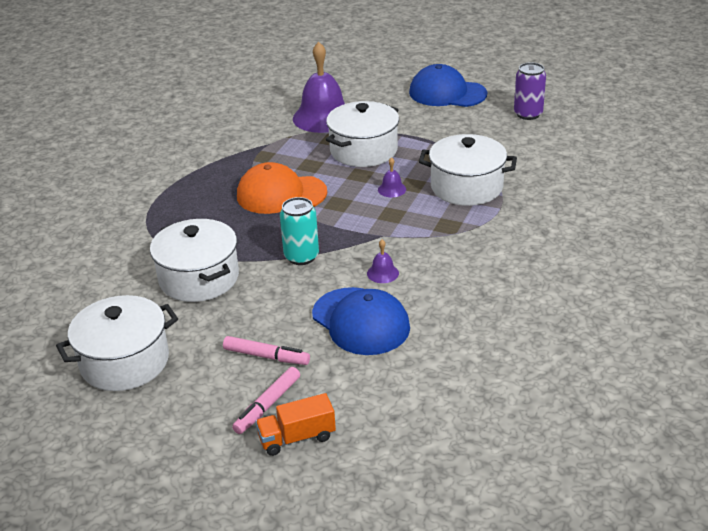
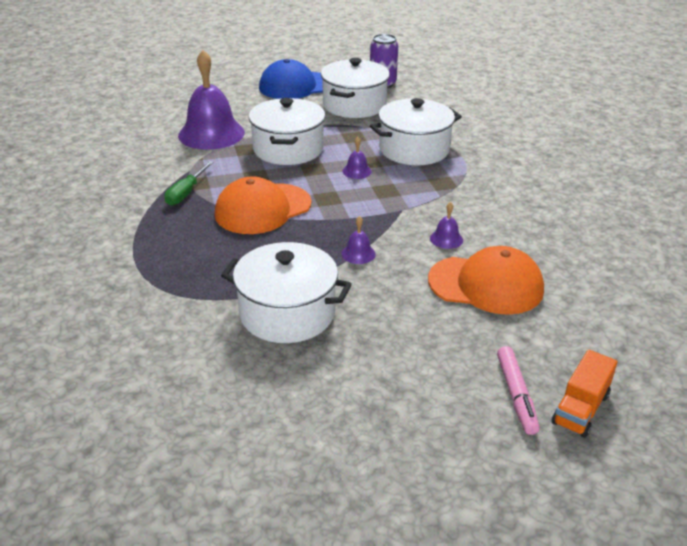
camera: 40 degrees left, 0 degrees up
(125, 362) = (324, 429): white pot -> white pot (354, 105)
(245, 161) = (186, 193): none -> green screwdriver
(266, 356) = (452, 352): pink marker -> none
(301, 257) = (358, 254): turquoise can -> purple bell
(360, 321) = (486, 285): blue cap -> orange cap

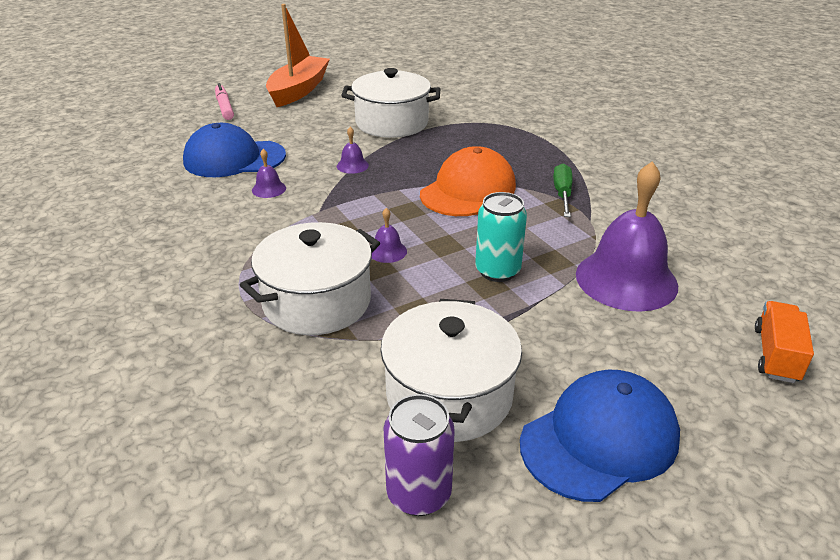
camera: 165 degrees right, 0 degrees up
(288, 149) = (497, 271): white pot -> turquoise can
(399, 422) = (298, 90): none -> orange boat
(486, 285) = (234, 158): orange cap -> blue cap
(580, 409) = (184, 106): orange truck -> orange truck (776, 355)

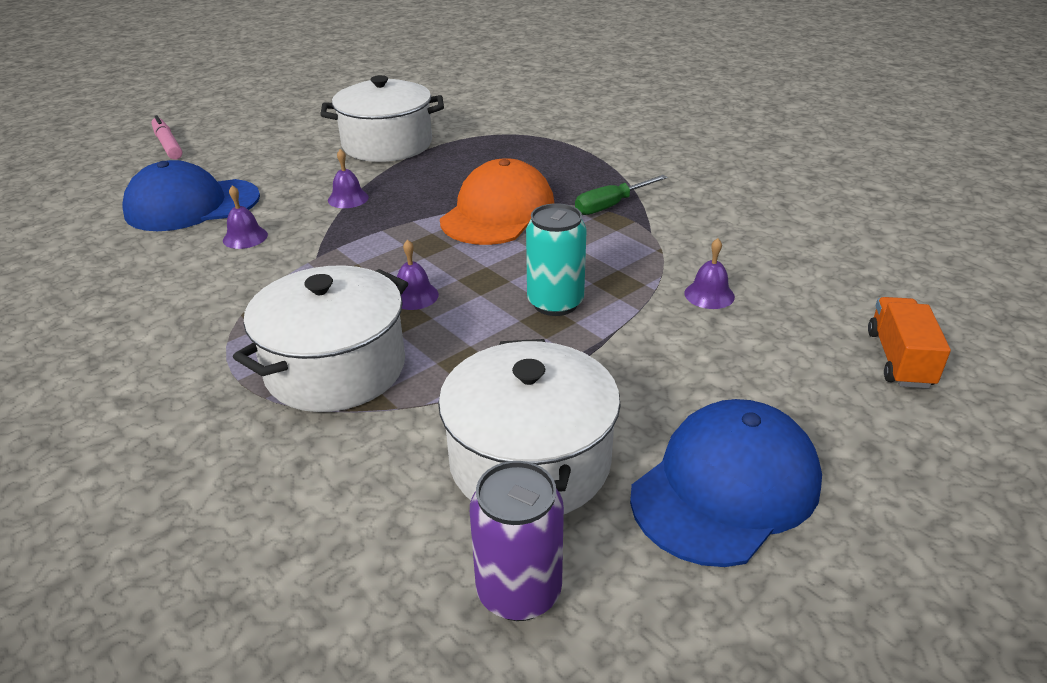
camera: 10 degrees left, 0 degrees up
(298, 90) = (261, 117): orange boat -> none
(562, 194) = (611, 205): green screwdriver -> green screwdriver turned 120 degrees counterclockwise
(626, 279) = (709, 295): purple bell -> purple bell, size x0.41

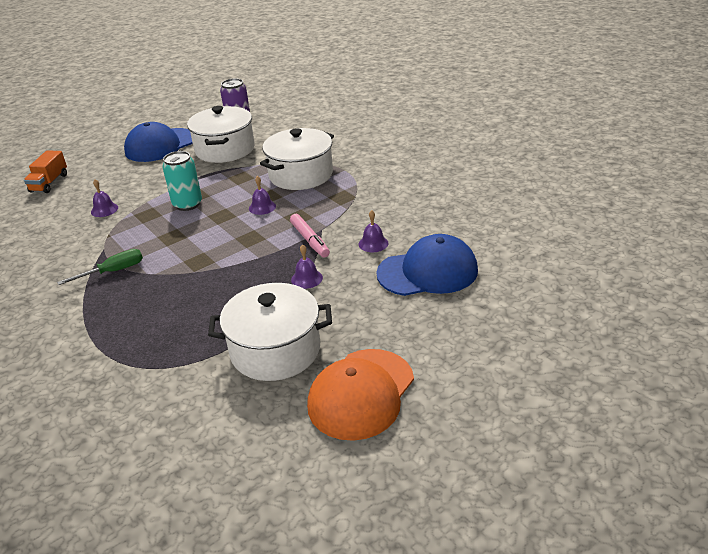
camera: 175 degrees left, 0 degrees up
(168, 145) = (504, 353): pink marker -> pink marker (310, 240)
(498, 213) = (196, 265): orange cap -> orange cap (361, 393)

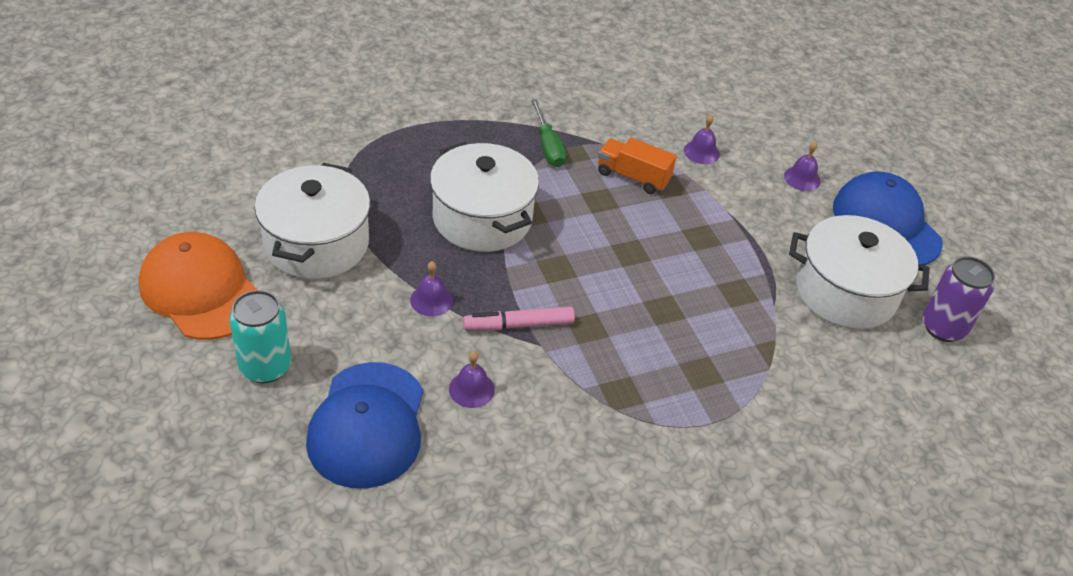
camera: 100 degrees right, 10 degrees up
(49, 183) = (799, 112): orange truck -> orange truck (632, 177)
(187, 204) = (680, 226): turquoise can -> turquoise can (265, 367)
(262, 207) = (635, 297): purple bell -> purple bell (802, 178)
(301, 175) = (718, 363): white pot -> white pot (482, 218)

